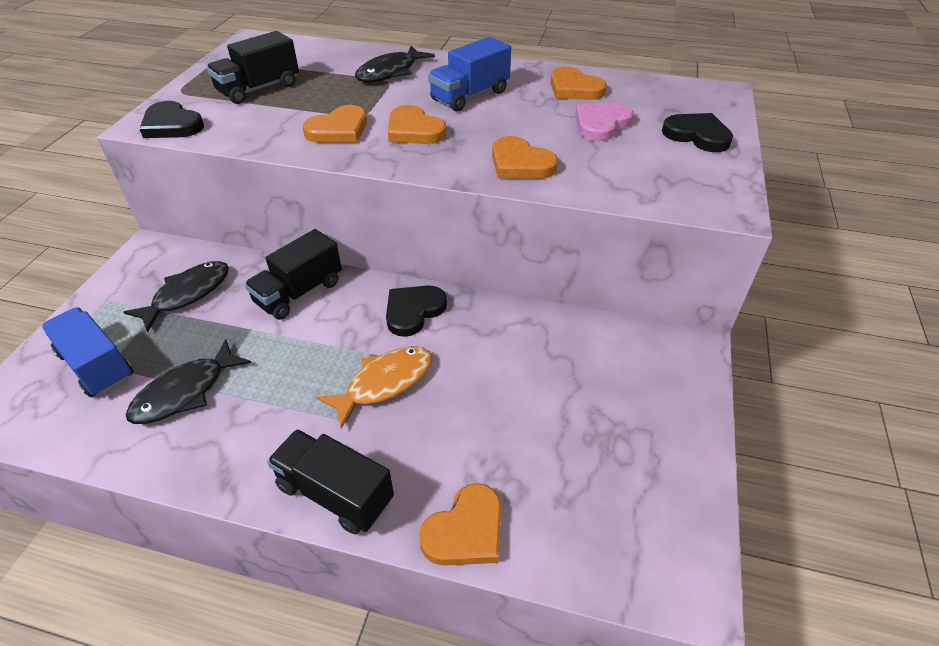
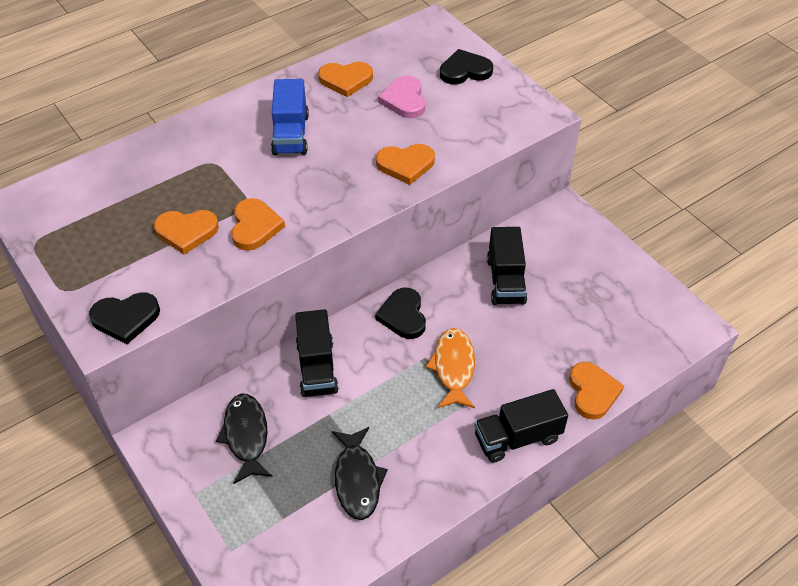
camera: 50 degrees left, 5 degrees up
(97, 366) = (275, 524): blue truck -> none
(259, 89) = (127, 240): black truck -> black truck (505, 280)
(390, 72) = (198, 153): black fish -> none
(414, 130) = (304, 189): orange heart -> orange heart (186, 232)

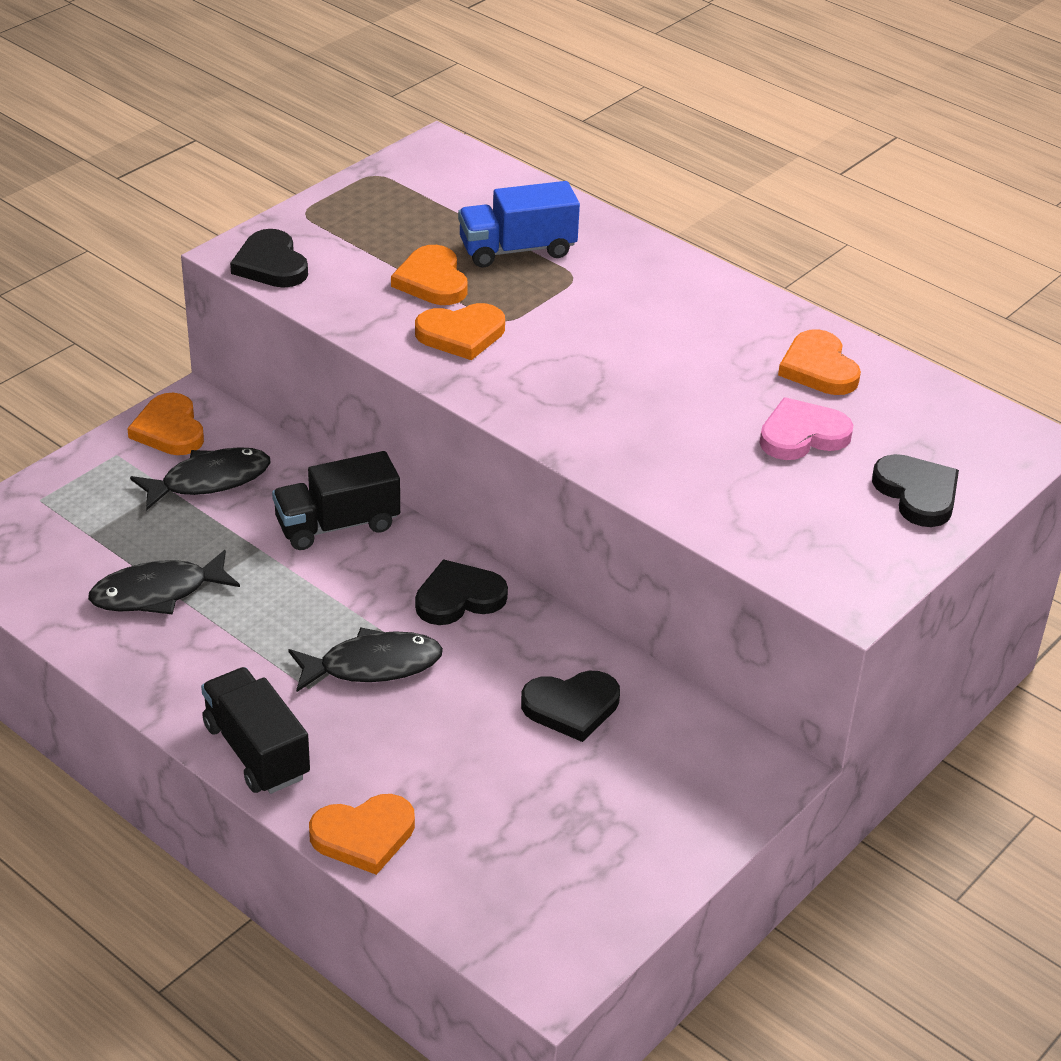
camera: 75 degrees right, 10 degrees down
(291, 134) = (664, 335): blue truck -> blue truck (517, 250)
(405, 165) = (647, 455): orange heart -> orange heart (169, 429)
(453, 367) = (373, 665): orange fish -> black fish
(505, 280) = (571, 707): black truck -> black heart

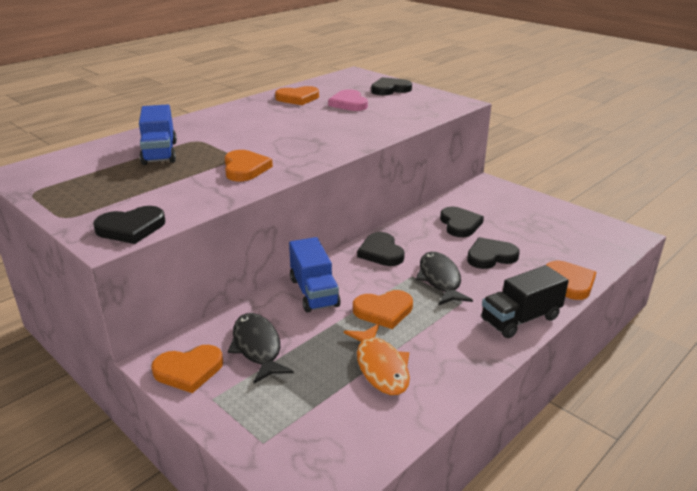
camera: 85 degrees left, 10 degrees down
(157, 593) = (381, 367): black fish -> orange fish
(337, 525) = (314, 292): black truck -> blue truck
(432, 281) = (182, 176): orange heart -> orange heart (383, 311)
(451, 738) = (490, 256): none -> black heart

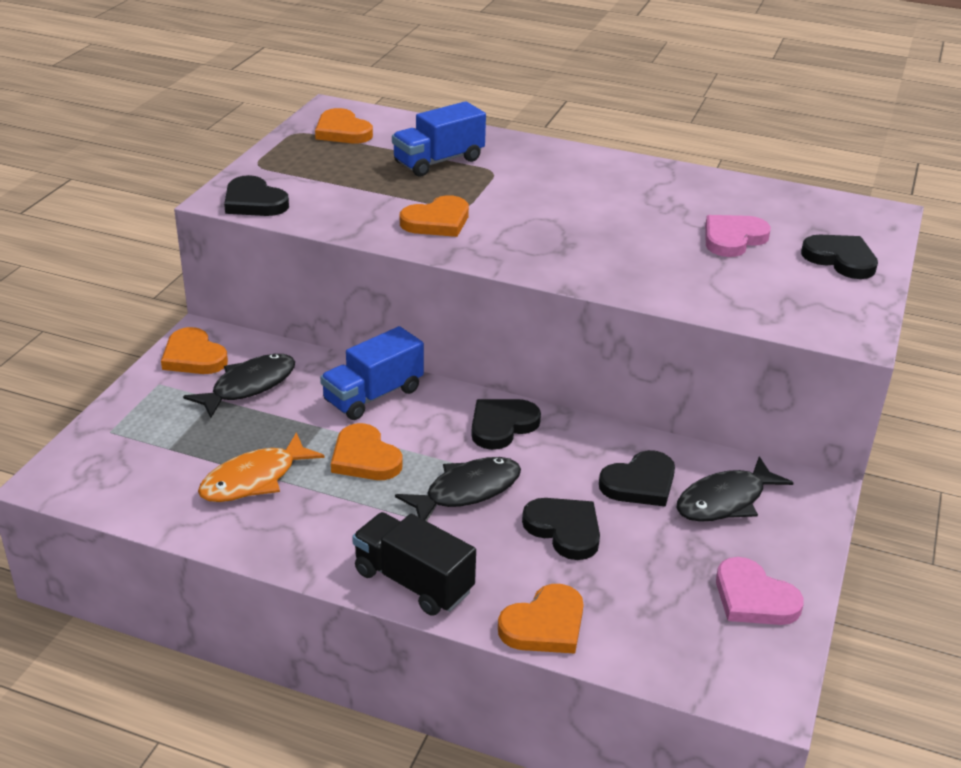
camera: 65 degrees right, 5 degrees up
(298, 98) = (709, 196): orange heart -> orange heart (342, 131)
(485, 206) = (725, 501): none -> black fish
(562, 219) = (754, 598): none -> pink heart

